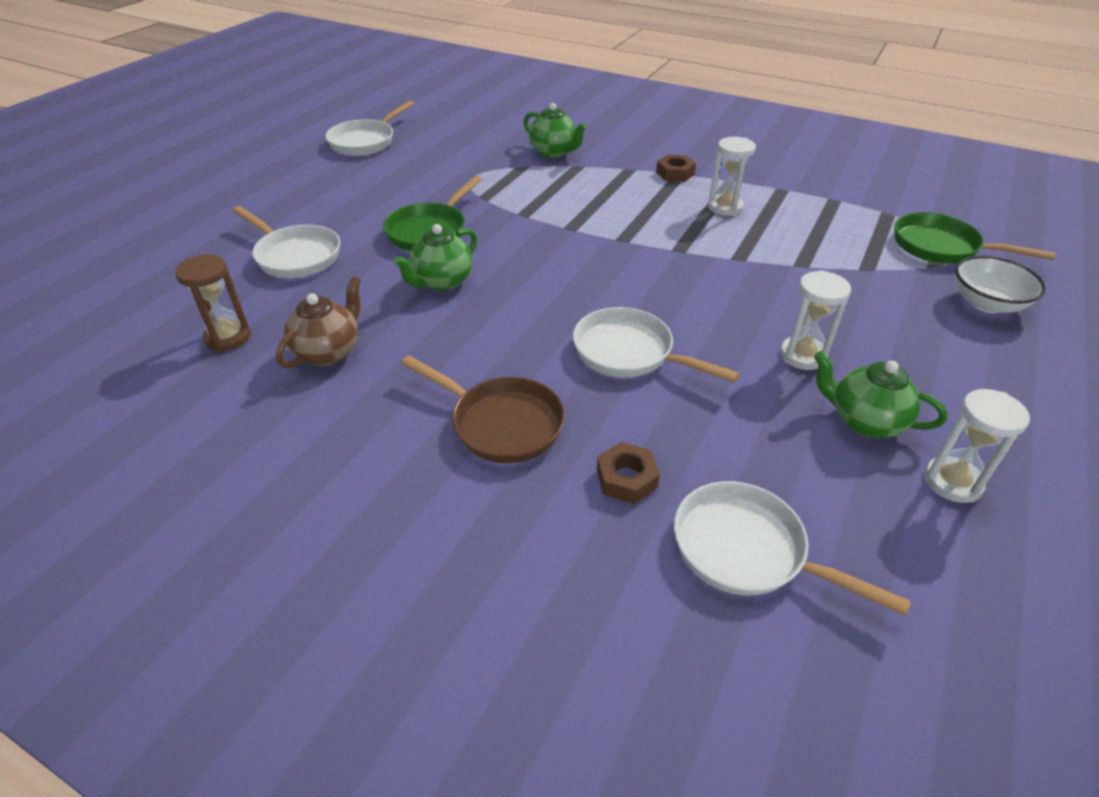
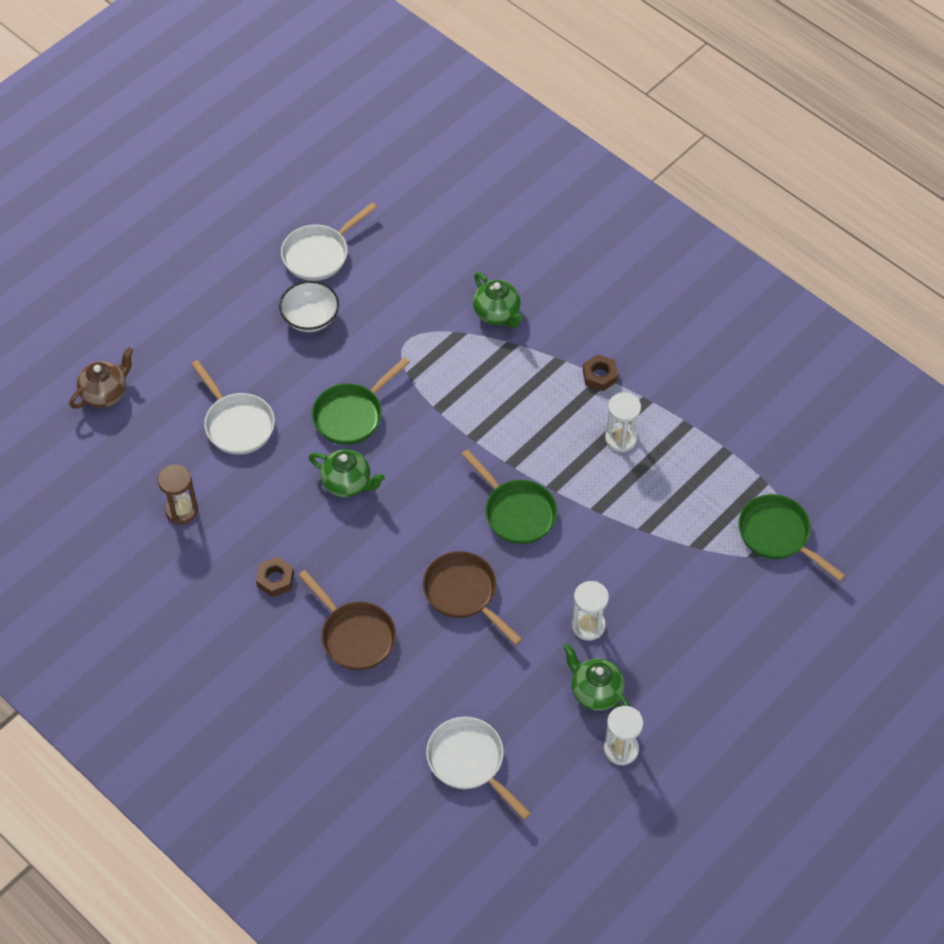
camera: 15 degrees right, 15 degrees up
(328, 352) = (251, 542): brown teapot -> brown teapot (105, 393)
(441, 282) = (347, 483): green teapot -> green teapot turned 120 degrees counterclockwise
(626, 478) = (420, 697): brown nut -> brown nut (275, 579)
(629, 353) = (464, 593): white pan -> brown pan
(651, 274) = (516, 512): none -> green pan
(986, 303) = (765, 607): white bowl -> white bowl (310, 318)

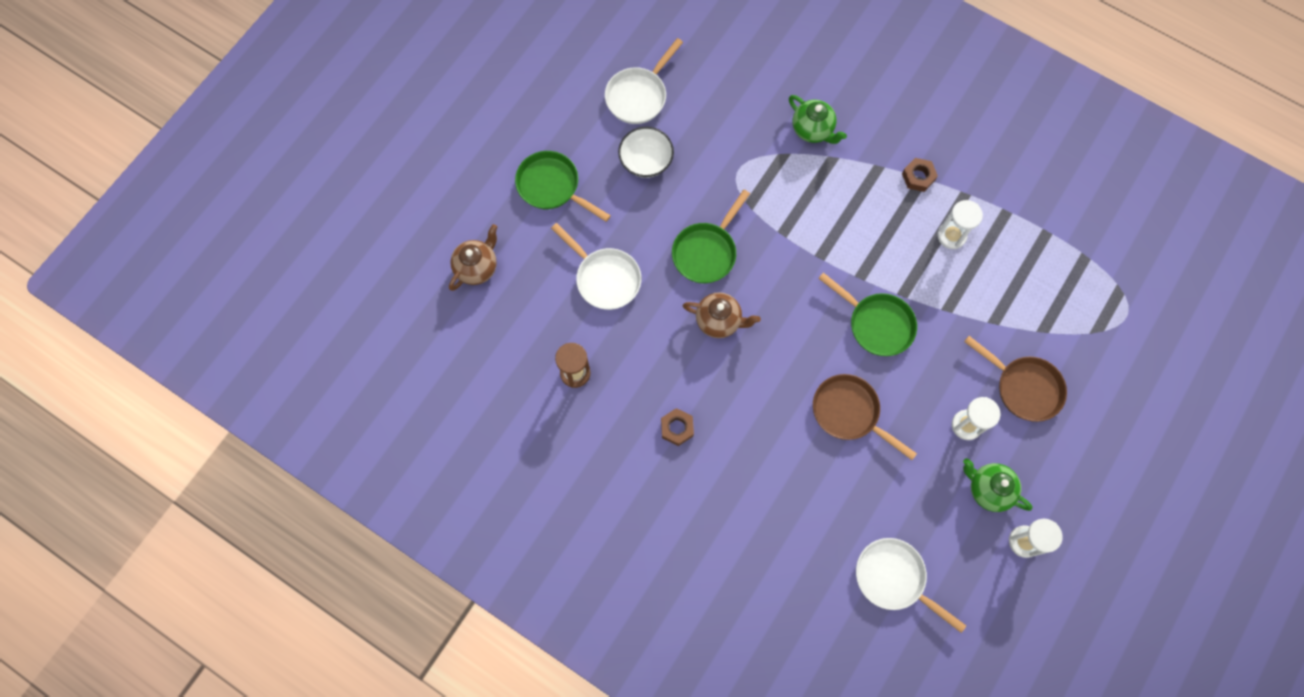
camera: 10 degrees left, 15 degrees up
(347, 483) = (719, 321): green teapot -> brown teapot
(355, 636) = (762, 471): brown pan -> brown pan (1024, 387)
(778, 535) = (1111, 308): green pan -> green pan (552, 186)

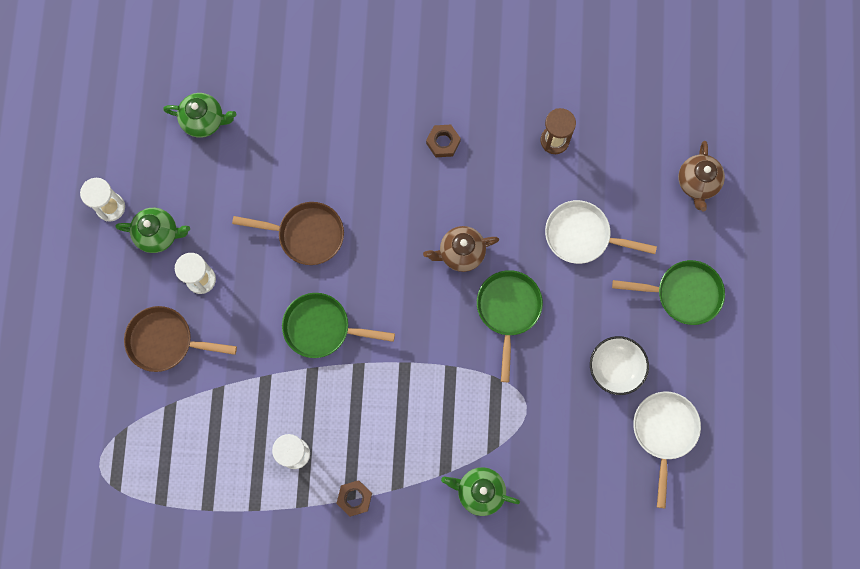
camera: 150 degrees right, 5 degrees up
(893, 578) = (204, 121): white pan -> green teapot

